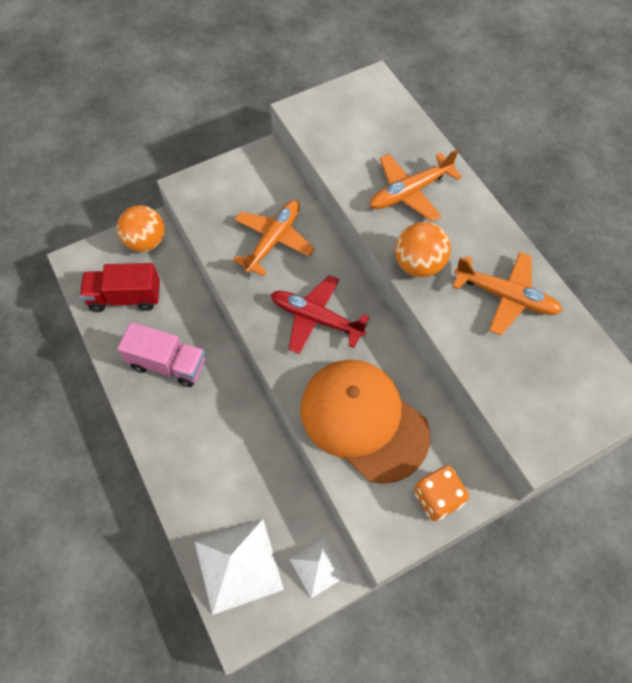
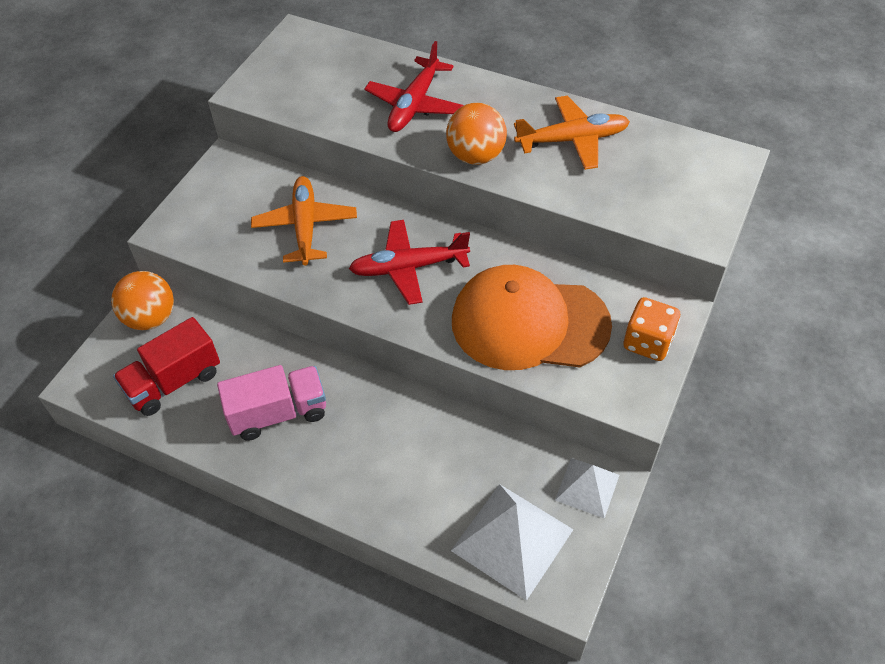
camera: 35 degrees left, 10 degrees down
(410, 192) = (414, 104): orange plane -> red plane

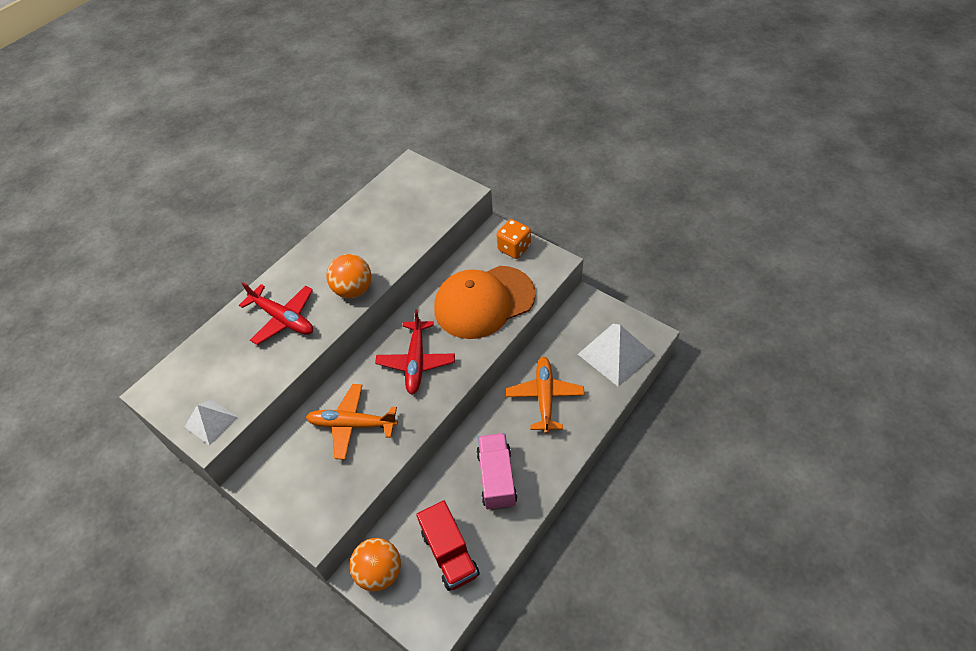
camera: 75 degrees left, 0 degrees up
(529, 323) = (484, 302): orange cap -> orange cap turned 45 degrees clockwise
(572, 140) = (360, 236): orange plane -> orange plane (544, 397)
(587, 487) = (587, 311): white pyramid -> white pyramid (211, 422)

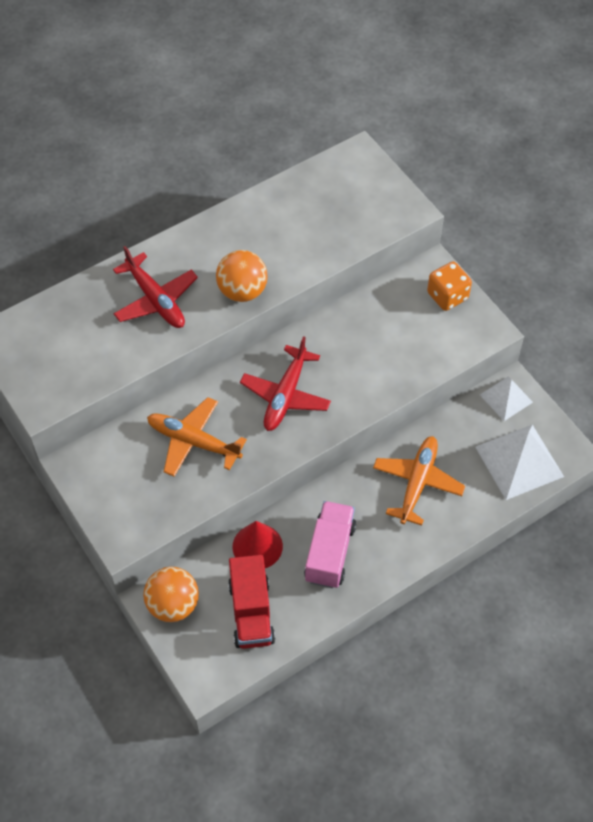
camera: 15 degrees right, 5 degrees up
(211, 422) = (49, 390): white pyramid -> white pyramid (506, 398)
(435, 494) = (257, 546): none -> red cone
(484, 302) = (386, 351): orange cap -> none

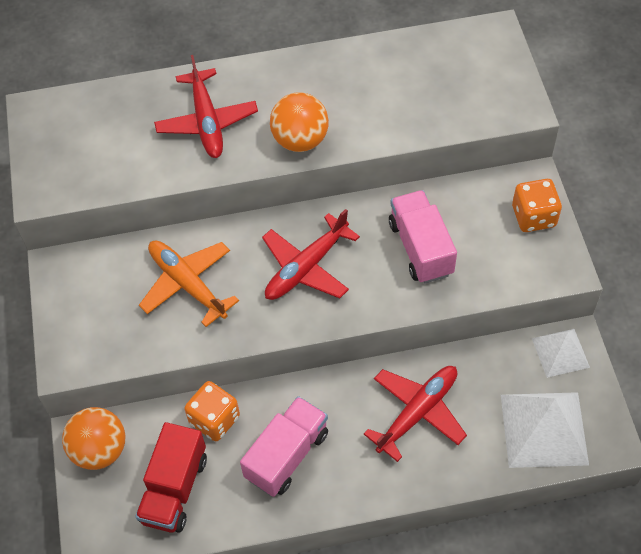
camera: 25 degrees right, 0 degrees up
(257, 546) = (214, 419): red cone -> orange dice
(370, 350) = (420, 248): none -> pink truck
(417, 483) = (417, 413): orange plane -> red plane

